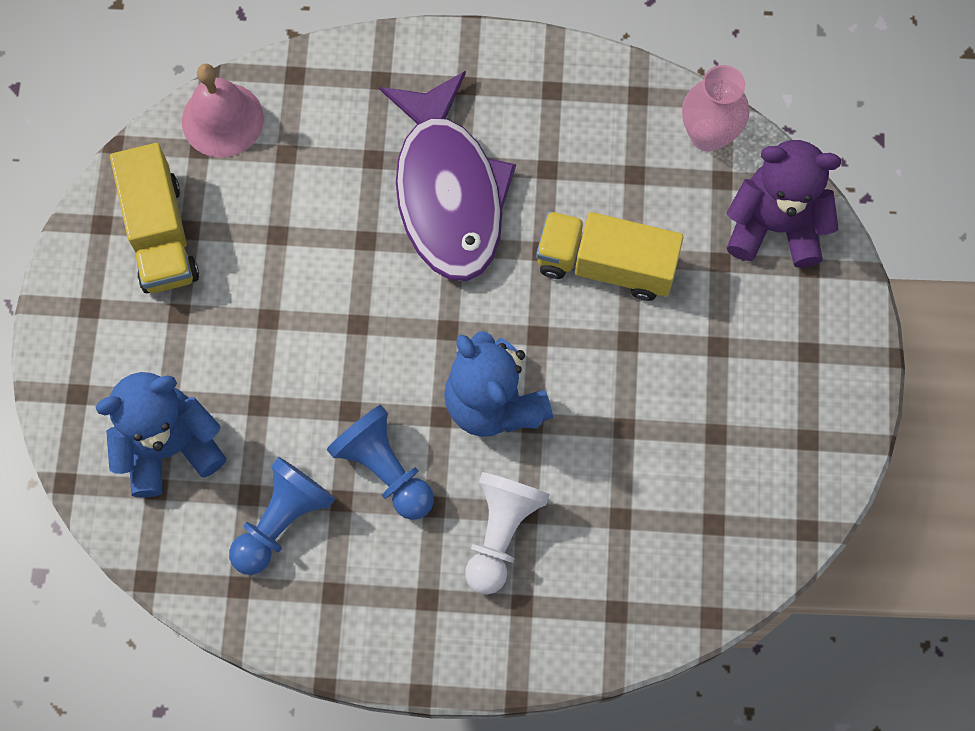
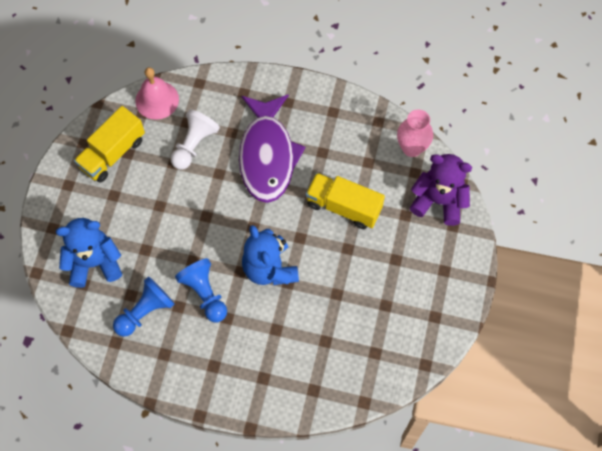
camera: 10 degrees right, 5 degrees down
(160, 234) = (112, 153): yellow truck -> yellow truck turned 45 degrees clockwise
(501, 533) = (259, 338): white pawn -> white pawn (194, 145)

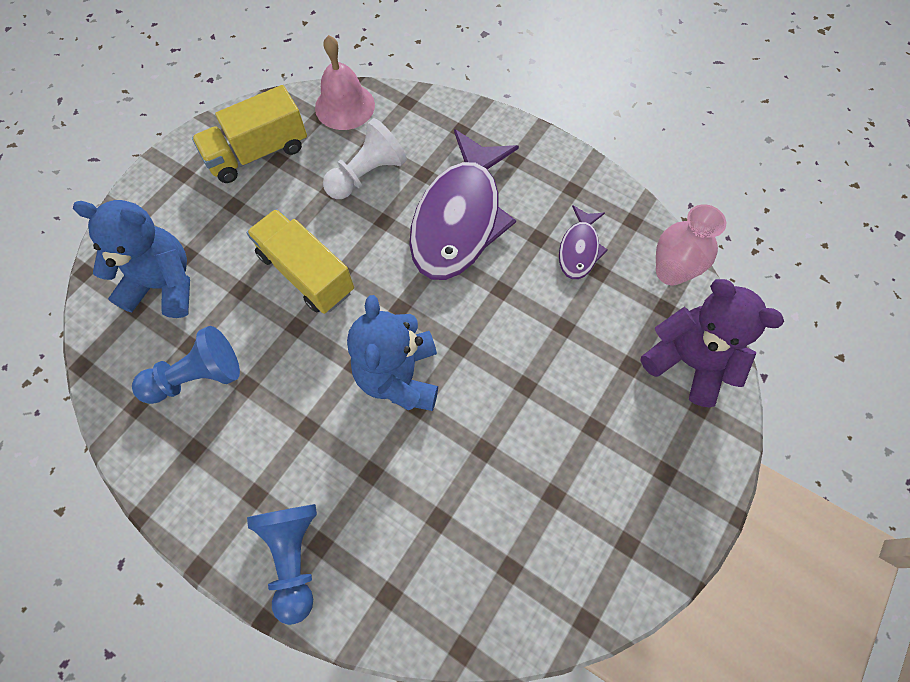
camera: 20 degrees right, 0 degrees up
(205, 294) = (291, 380): blue pawn -> blue pawn (293, 556)
(343, 207) = (541, 322): yellow truck -> yellow truck (306, 273)
(351, 151) = (579, 249): none -> purple fish

